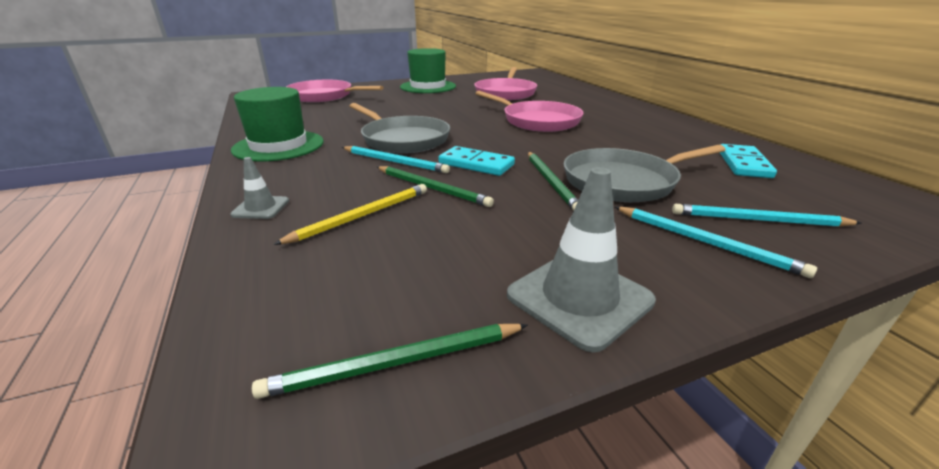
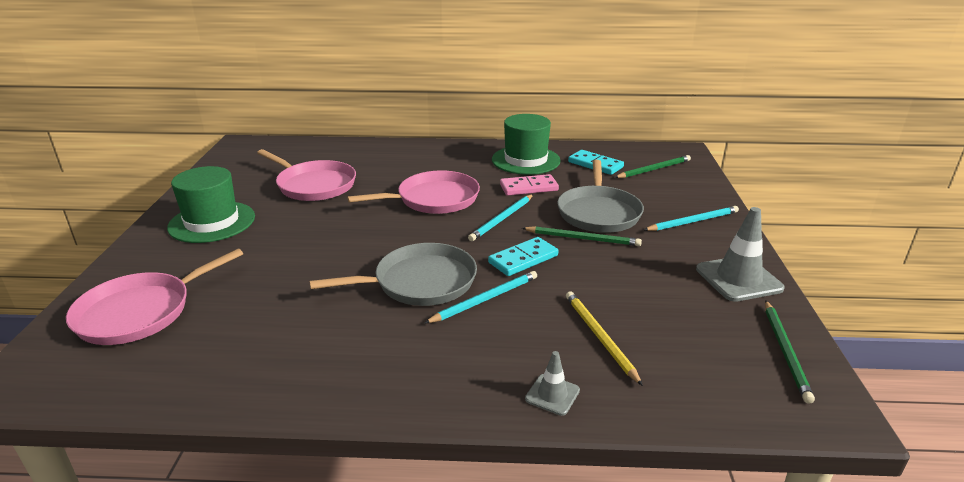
camera: 65 degrees left, 0 degrees up
(278, 146) = (362, 373): green hat -> green hat (525, 160)
(432, 188) = (563, 292): green pencil -> green pencil (654, 169)
(621, 145) = (528, 187): none -> pink domino
(758, 220) = (673, 196): turquoise pencil -> turquoise pencil (502, 219)

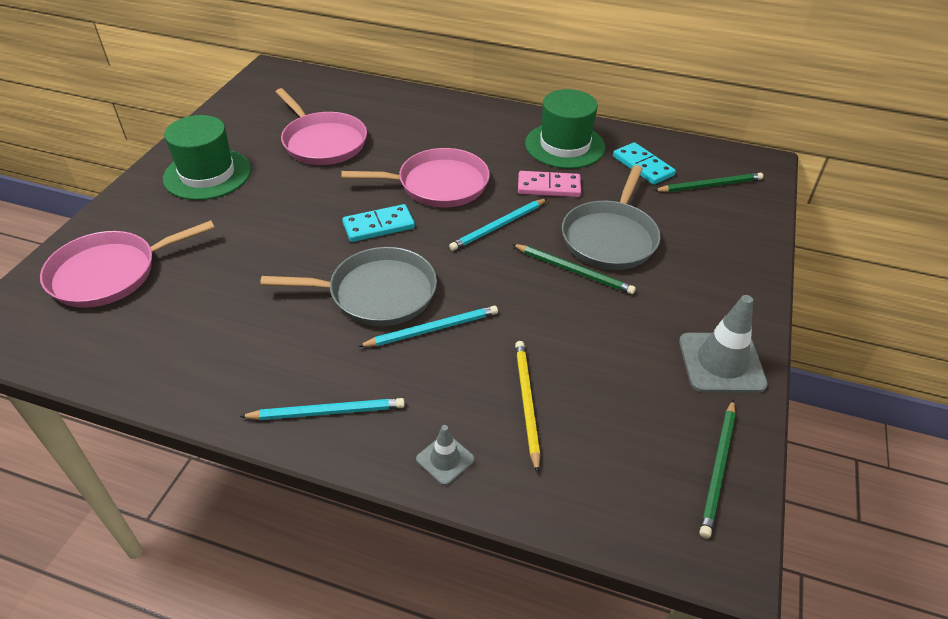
camera: 15 degrees right, 15 degrees up
(523, 259) = (495, 286): turquoise domino -> turquoise domino (378, 226)
(693, 221) = (714, 272): turquoise pencil -> turquoise pencil (327, 412)

